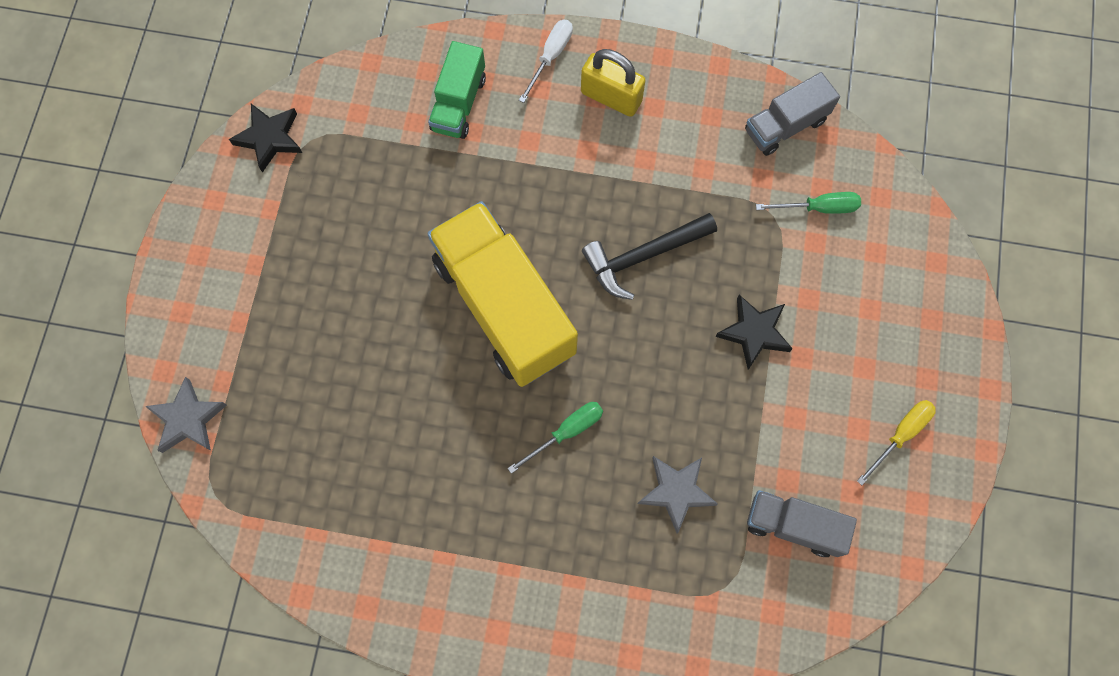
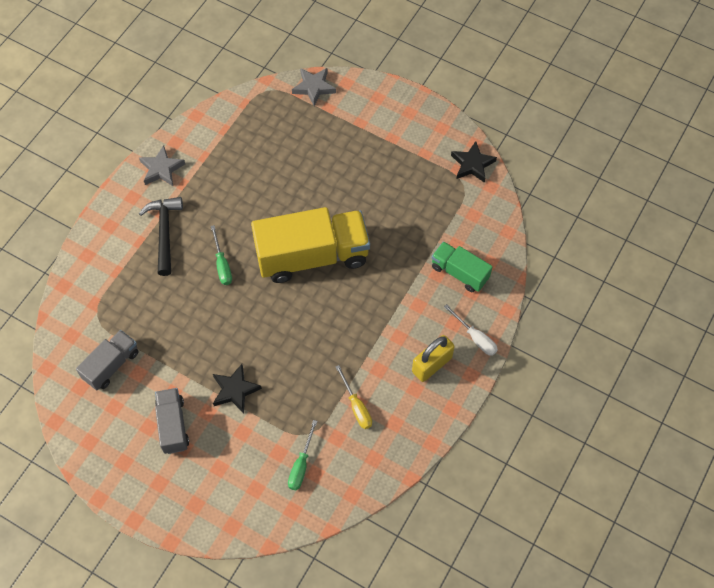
camera: 110 degrees right, 10 degrees down
(643, 256) = (312, 344): black hammer -> black hammer (164, 232)
(676, 492) = (161, 310): grey star -> grey star (161, 169)
(785, 126) = (369, 469): grey truck -> grey truck (173, 425)
(900, 435) = (132, 450): yellow screwdriver -> yellow screwdriver (356, 406)

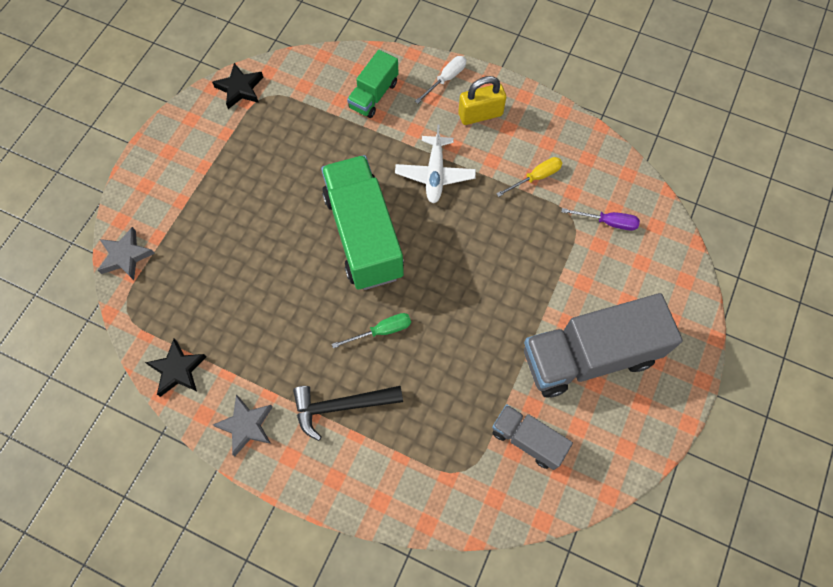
camera: 95 degrees left, 5 degrees up
(173, 425) = (589, 356): grey truck -> grey truck, size x1.91
(235, 390) = (536, 296): black star -> black star (177, 370)
(301, 465) = (608, 222): green screwdriver -> purple screwdriver
(312, 256) = (363, 235): yellow truck -> green truck
(368, 318) = (435, 174): none -> white plane
(432, 365) = (480, 114): yellow padlock -> yellow padlock turned 60 degrees counterclockwise

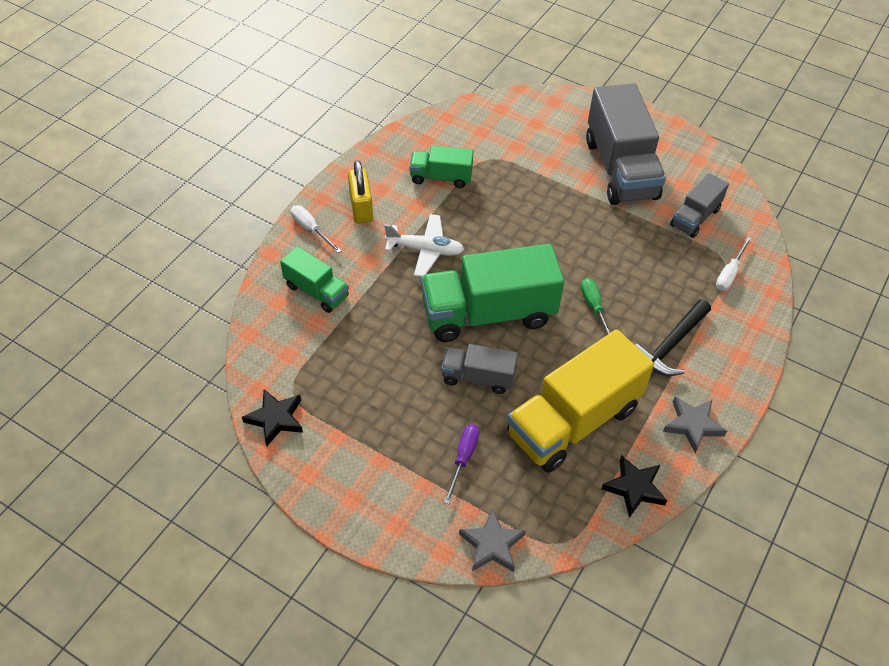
camera: 85 degrees left, 15 degrees down
(246, 315) = (573, 421): none -> yellow truck
(290, 232) = (478, 377): none -> grey truck
(341, 406) = (670, 345): black hammer -> black hammer turned 45 degrees clockwise
(447, 475) = (729, 273): none -> white screwdriver
(536, 177) = (441, 177): yellow screwdriver -> green truck
(608, 222) = (494, 137): purple screwdriver -> purple screwdriver (463, 458)

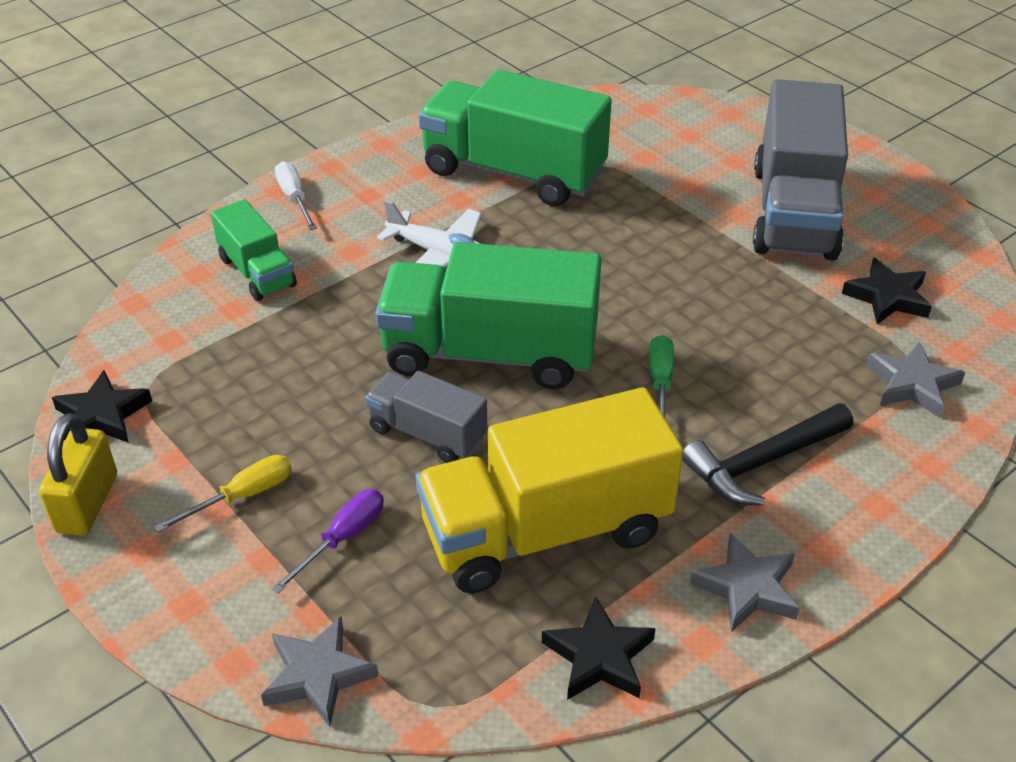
camera: 20 degrees right, 10 degrees down
(361, 208) = (379, 187): yellow padlock -> yellow padlock (87, 503)
(391, 448) = (243, 496): none -> yellow screwdriver
(441, 177) = (513, 173): green truck -> green truck, size x1.91
(695, 217) = (887, 297): grey truck -> black star
(729, 273) = (912, 384): white screwdriver -> grey star

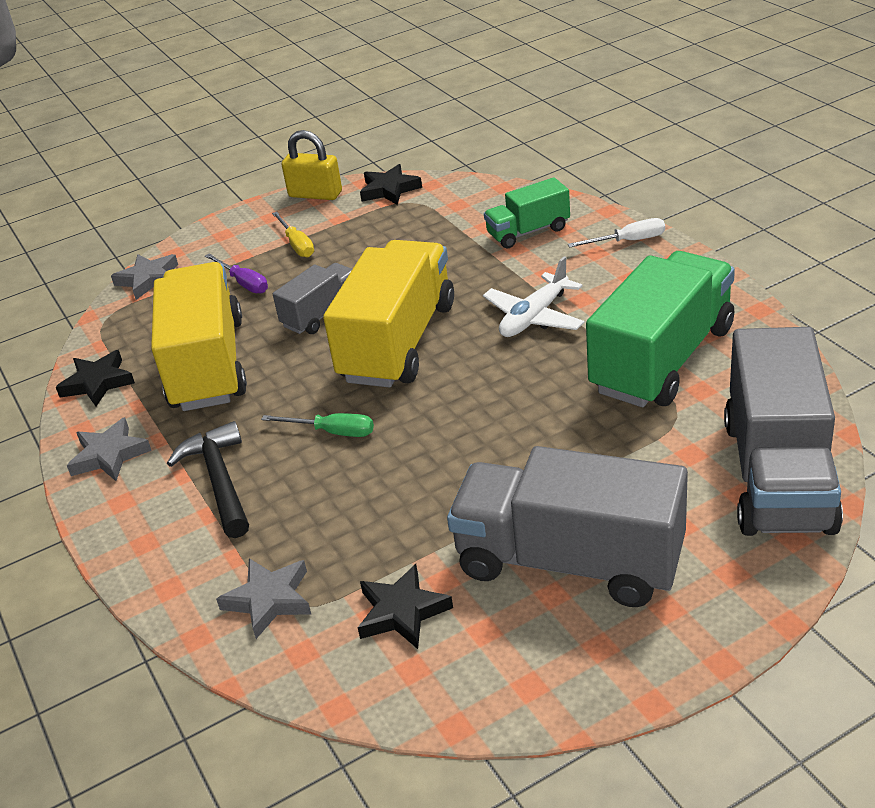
camera: 105 degrees right, 5 degrees down
(490, 354) = (398, 342): green truck -> yellow truck
(661, 117) = (778, 474): none -> grey truck

